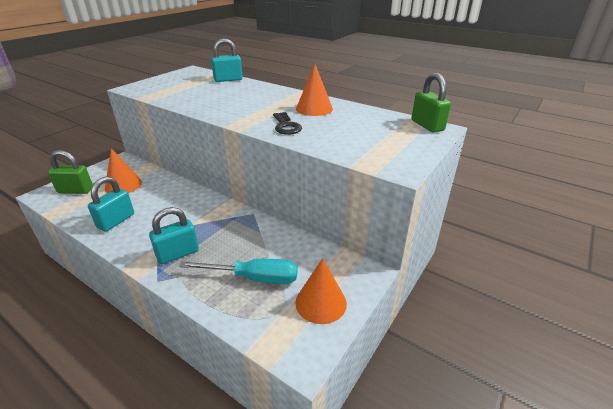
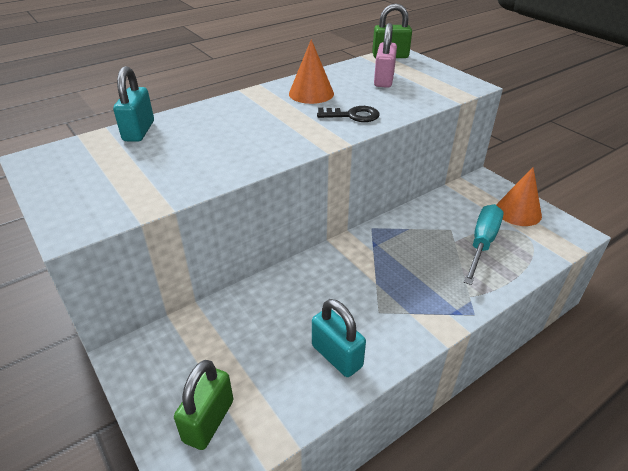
camera: 70 degrees left, 5 degrees up
(123, 185) = (230, 350): orange cone -> none
(178, 254) = (430, 295): turquoise padlock -> none
(367, 129) = (384, 80): none -> pink padlock

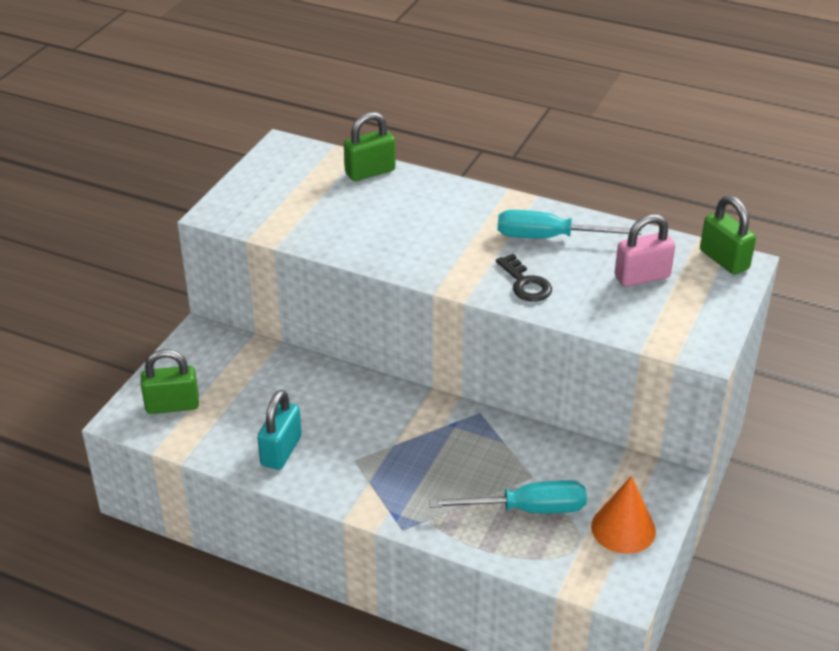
camera: 60 degrees right, 0 degrees up
(139, 131) = (370, 172): turquoise padlock -> green padlock
(311, 93) = (549, 238): orange cone -> turquoise screwdriver

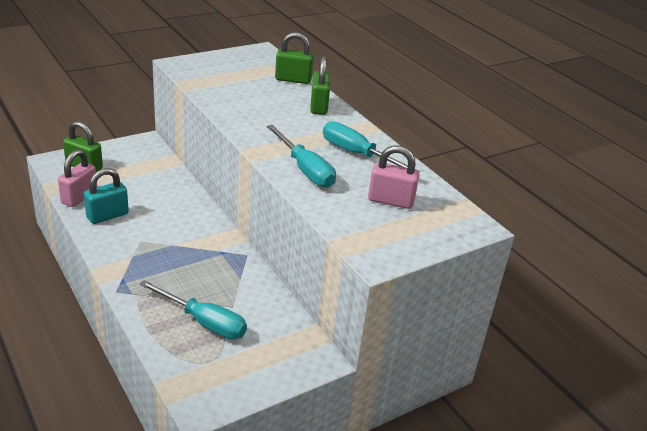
camera: 30 degrees right, 5 degrees down
(220, 446) = (79, 197): none -> pink padlock
(525, 283) = (305, 169): black key -> turquoise screwdriver
(623, 528) = (251, 369): orange cone -> none
(724, 260) = (466, 218): green padlock -> green padlock (319, 106)

